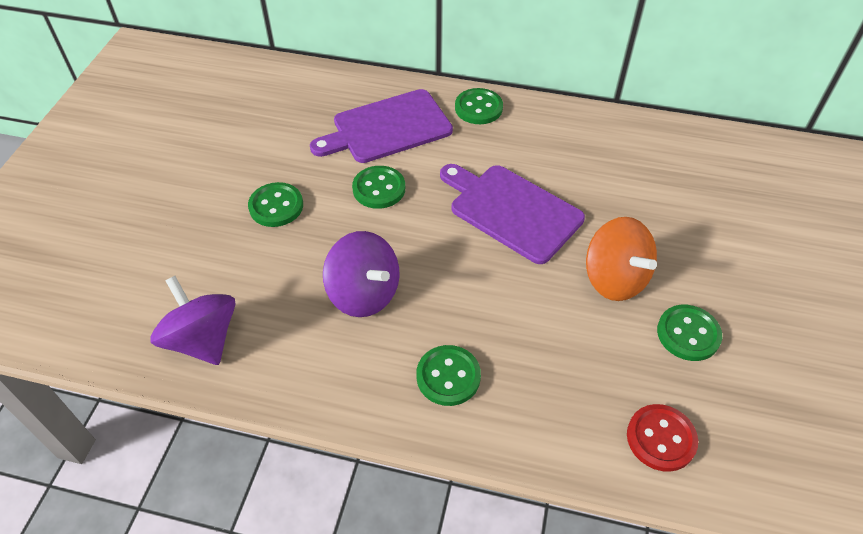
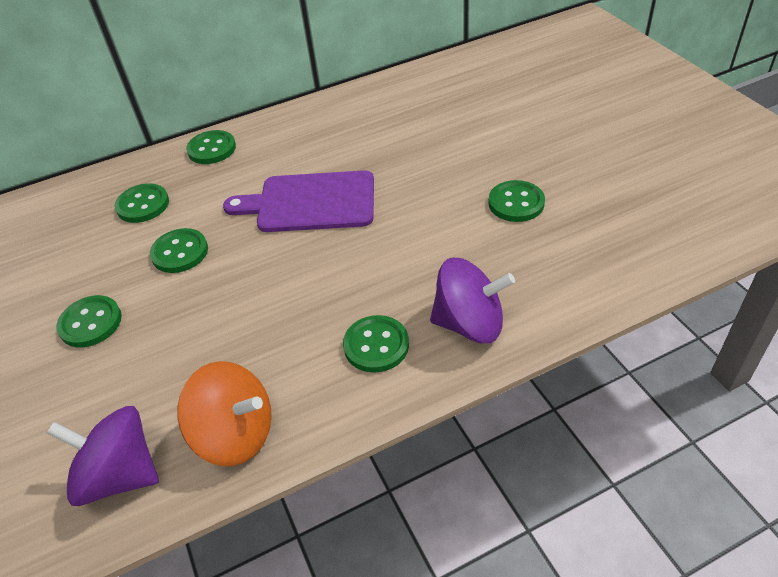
camera: 35 degrees left, 5 degrees down
(364, 294) = (244, 335): purple spinning top -> purple spinning top (469, 324)
(387, 128) = (143, 205): purple cutting board -> green button
(614, 279) = (432, 200): orange spinning top -> orange spinning top (236, 434)
(661, 438) = (565, 278): red button -> none

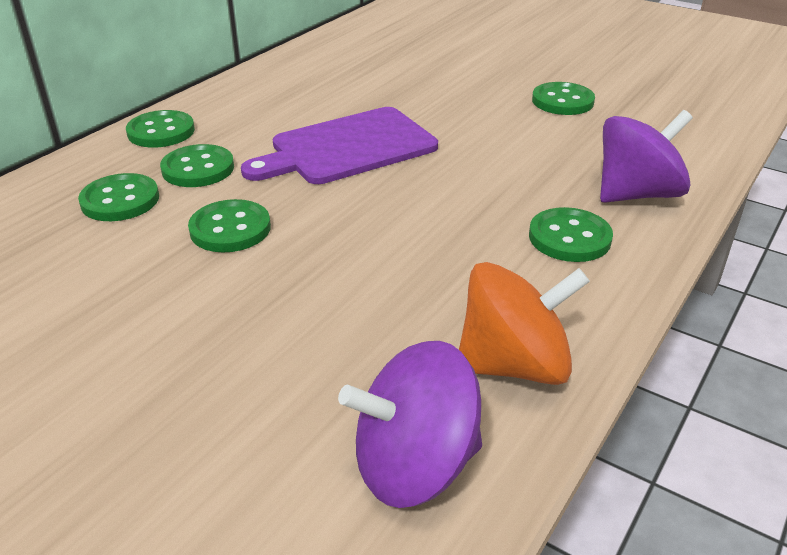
camera: 35 degrees left, 10 degrees down
(90, 323) = (178, 331): green button -> green button (198, 169)

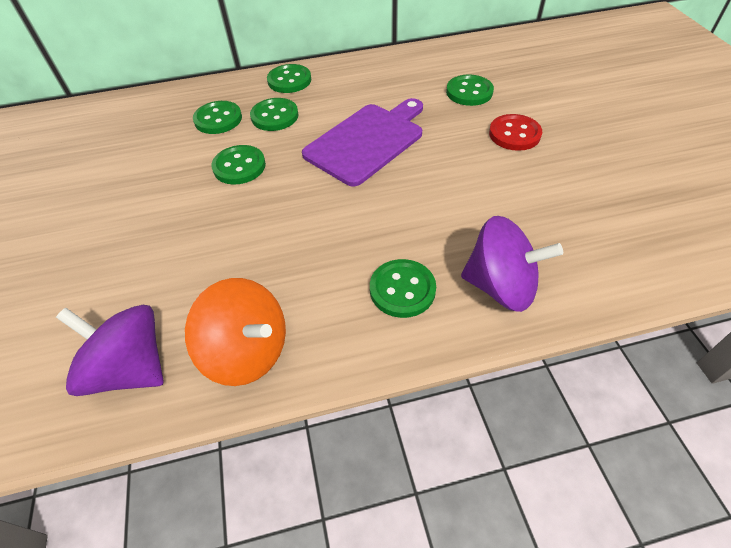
camera: 45 degrees right, 15 degrees up
(348, 148) = (367, 141): purple cutting board -> purple cutting board turned 120 degrees clockwise
(478, 90) = (514, 134): none -> red button
(562, 101) = (566, 174): green button -> green button (469, 92)

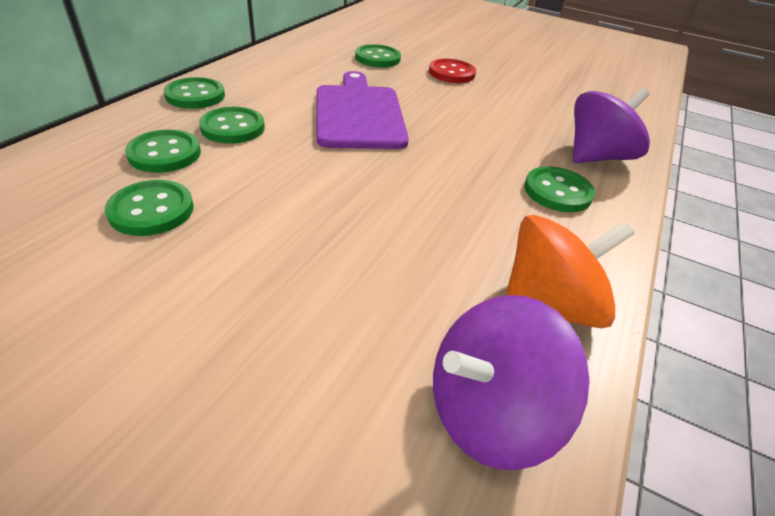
camera: 55 degrees left, 10 degrees down
(239, 166) = (270, 181): green button -> green button (151, 210)

